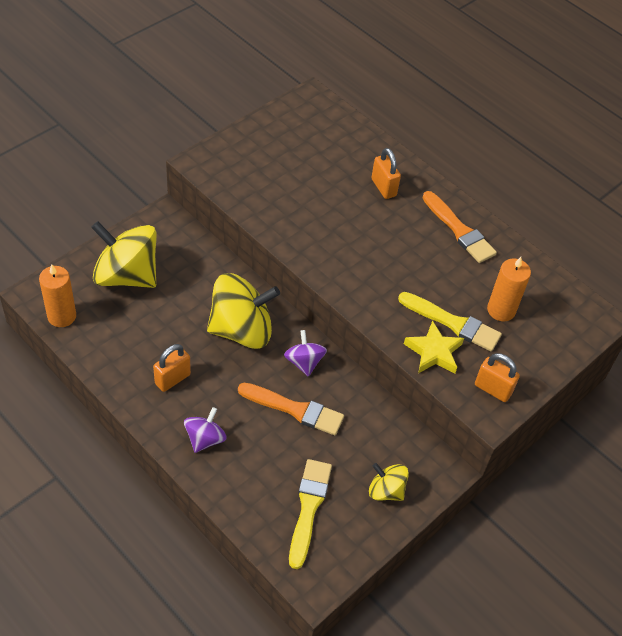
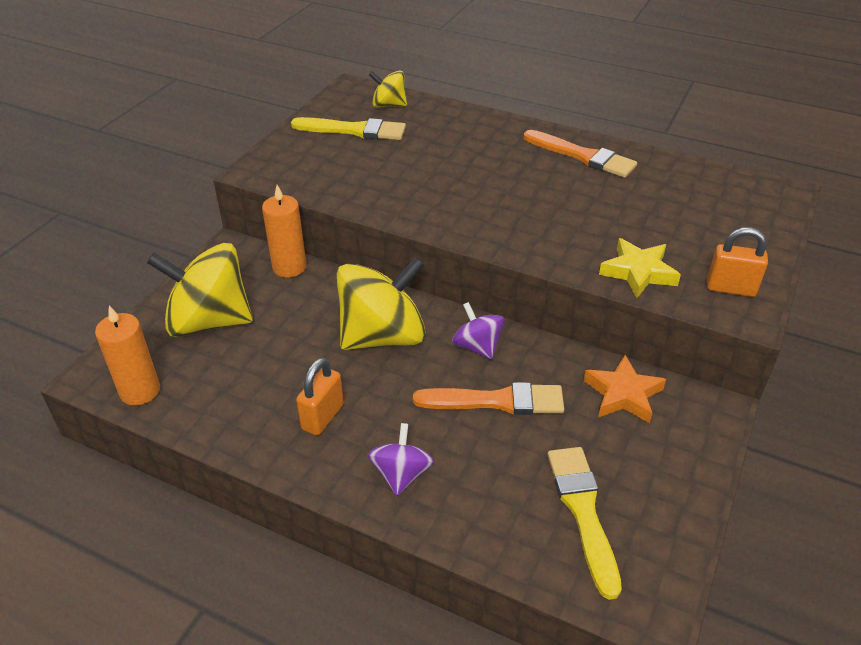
camera: 15 degrees left, 10 degrees down
(383, 187) = (477, 141): orange padlock -> none
(386, 436) = (623, 394): none -> orange star
(386, 490) = (663, 455): yellow spinning top -> yellow spinning top (388, 105)
(453, 323) = (638, 238): yellow brush -> yellow brush (354, 130)
(501, 310) = (680, 212): orange candle -> orange candle (289, 267)

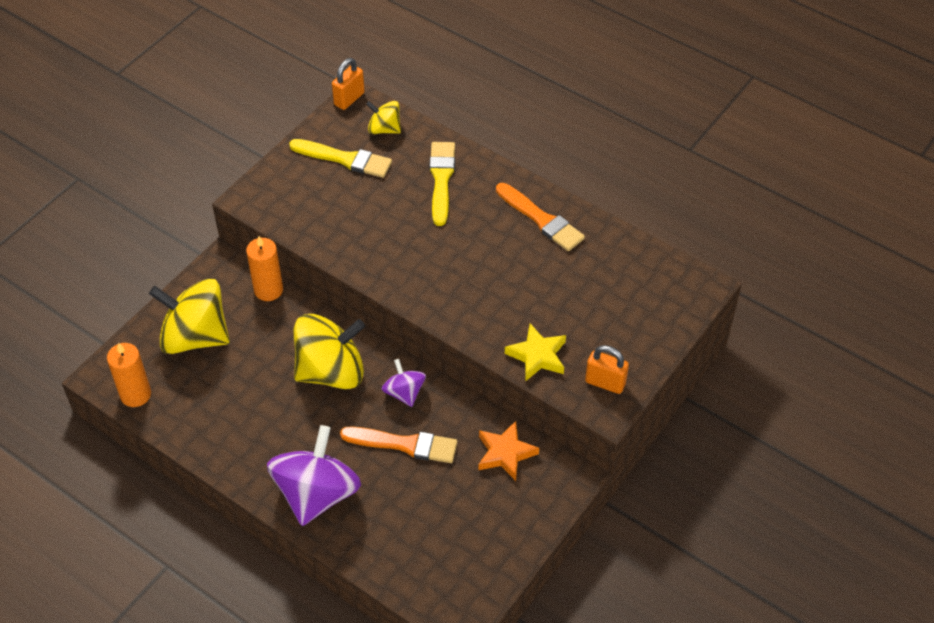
camera: 10 degrees right, 10 degrees up
(322, 417) = (269, 438): orange padlock -> orange padlock (349, 99)
(401, 474) = (317, 494): purple spinning top -> purple spinning top, size x1.94
(583, 511) = (439, 543): yellow brush -> yellow brush (441, 179)

